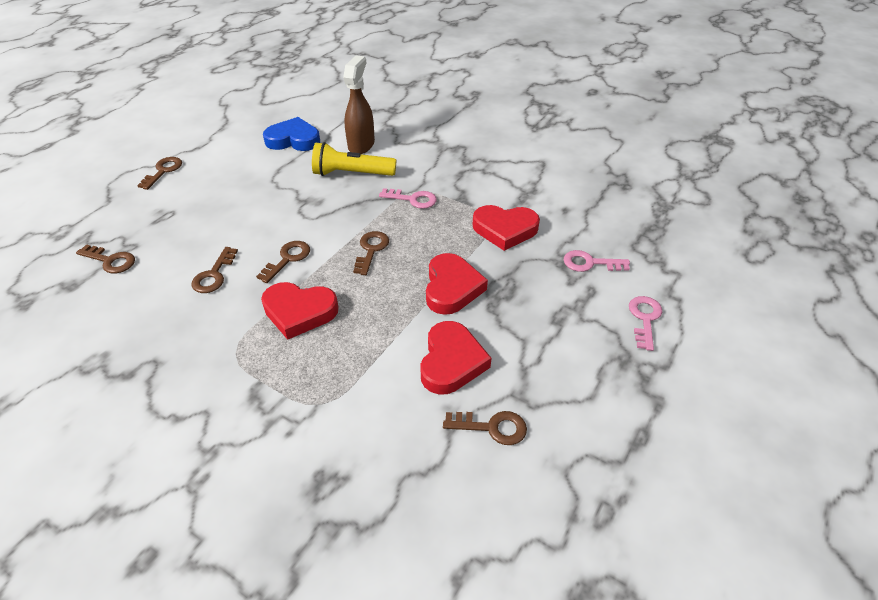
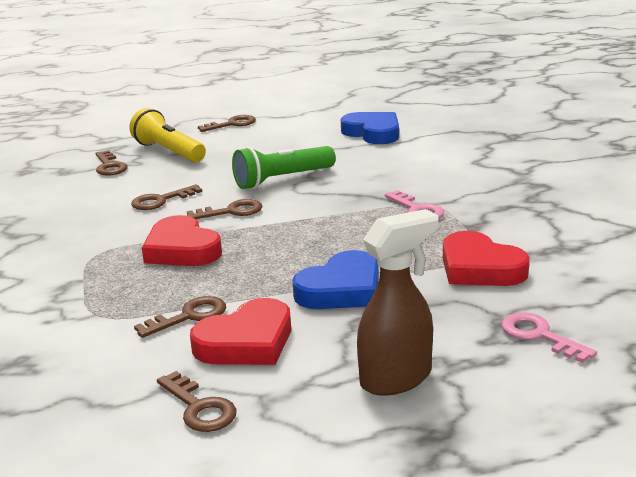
camera: 45 degrees right, 20 degrees down
(285, 212) = (282, 179): none -> green flashlight
(351, 174) = (387, 172): yellow flashlight -> yellow flashlight (169, 152)
(361, 145) = (433, 154): brown spray bottle -> brown spray bottle (397, 378)
(371, 250) = (312, 232): brown key -> brown key (189, 317)
(452, 288) = (341, 289): red heart -> blue heart
(644, 319) = (526, 415): pink key -> none

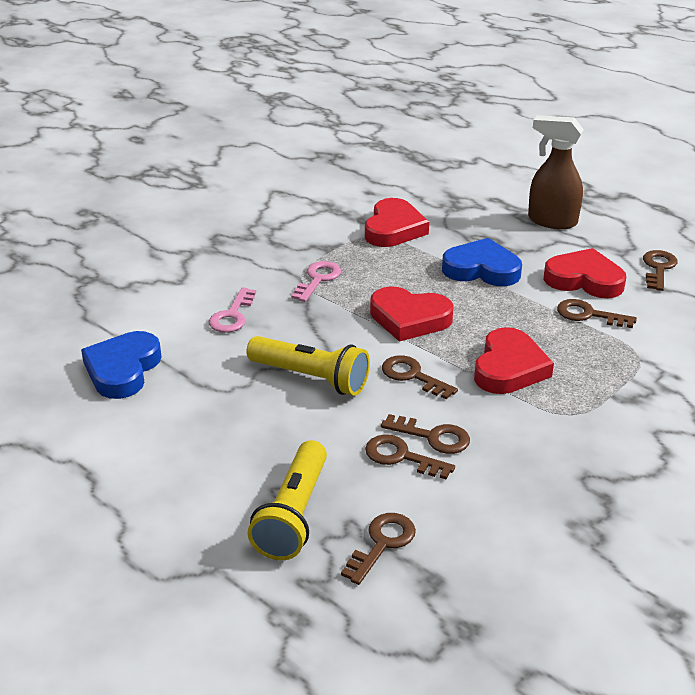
camera: 125 degrees left, 10 degrees up
(232, 124) = (149, 509): brown key -> brown key (402, 457)
(282, 179) = (311, 378): green flashlight -> yellow flashlight
(305, 230) = (409, 319): none -> red heart
(540, 336) = (457, 193): pink key -> pink key (232, 315)

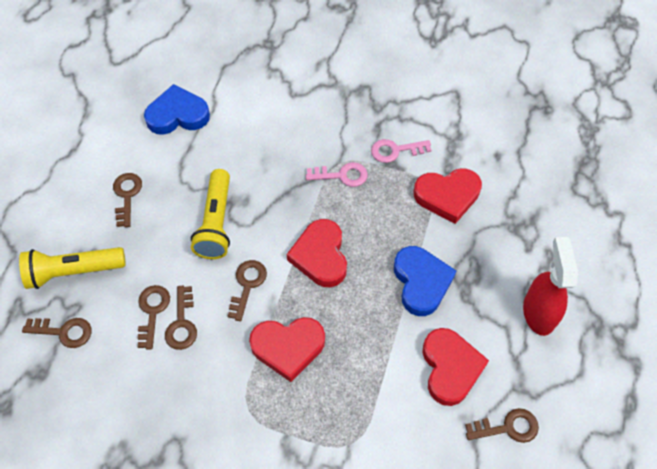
camera: 65 degrees right, 25 degrees up
(232, 315) = (267, 144): pink key -> pink key (395, 150)
(551, 221) = (538, 312): brown spray bottle -> red spray bottle
(589, 315) = (395, 387): brown key -> brown key (127, 196)

